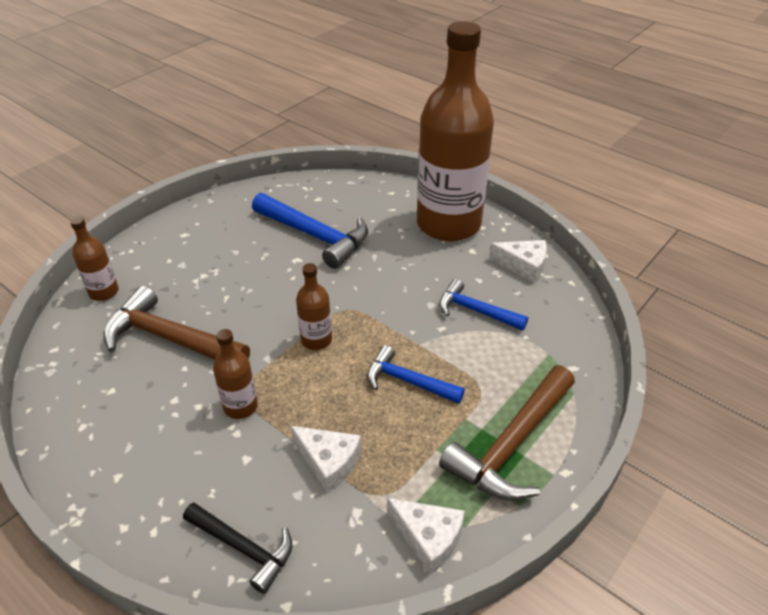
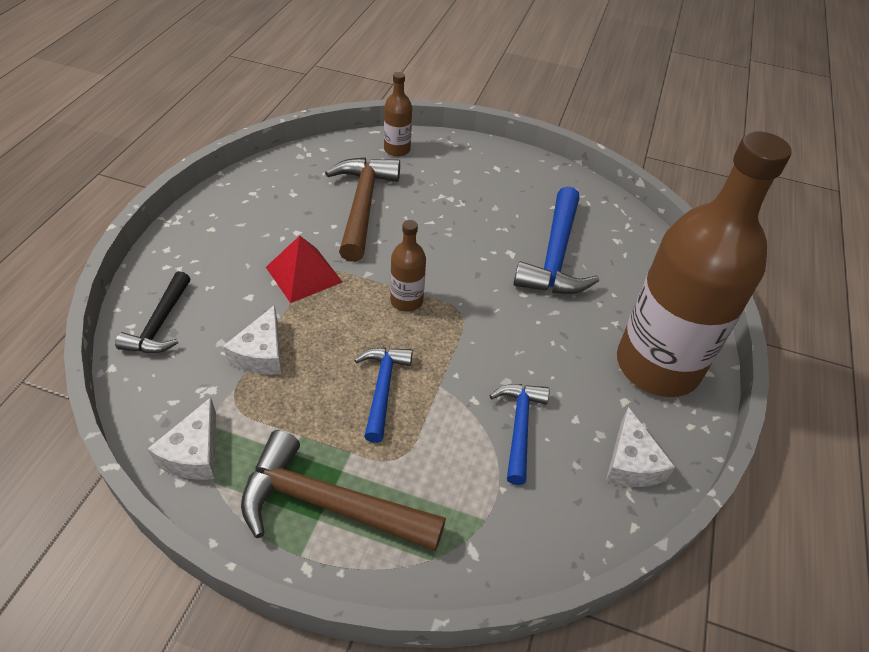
camera: 65 degrees right, 5 degrees up
(240, 406) = (304, 274): brown bottle -> red pyramid

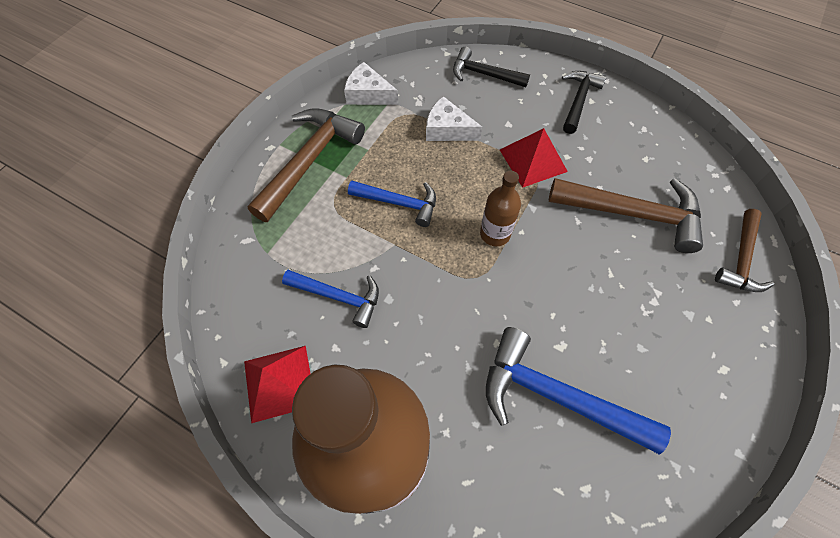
camera: 105 degrees right, 15 degrees up
(211, 238) = (578, 100): none -> black hammer
(397, 149) = (741, 259): brown bottle -> brown hammer
(631, 462) = (279, 383): white cheese -> red pyramid

